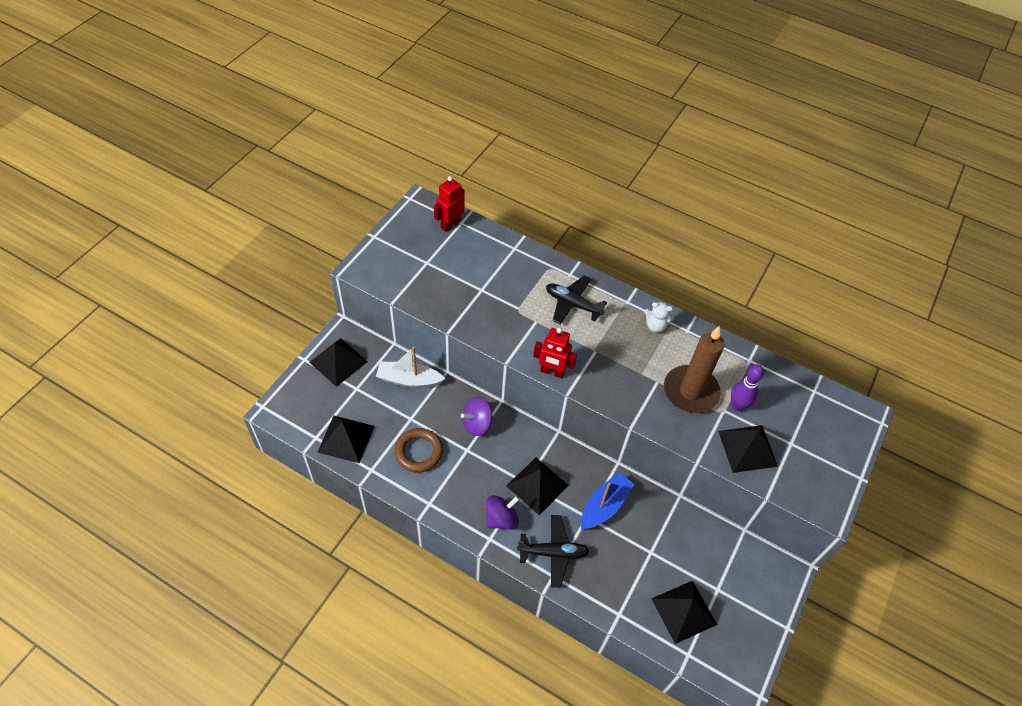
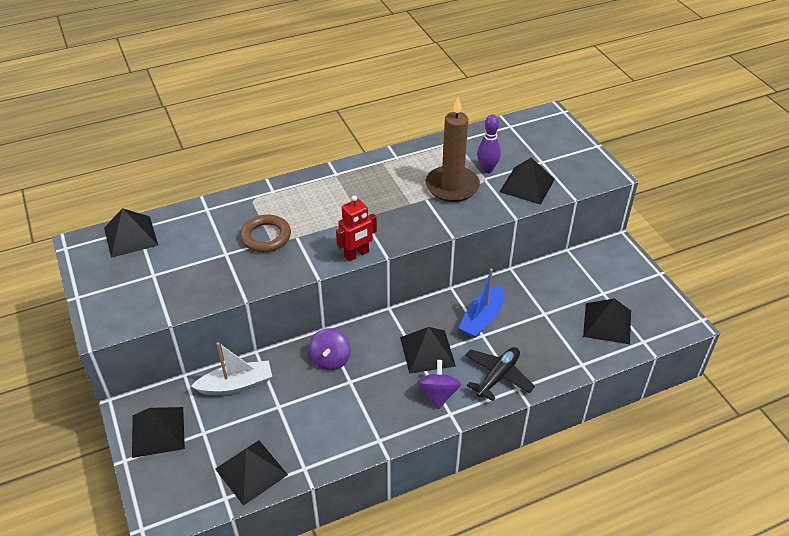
camera: 50 degrees left, 10 degrees down
(409, 380) = (236, 385): white boat -> white boat turned 150 degrees counterclockwise
(418, 452) = (319, 419): brown ring -> brown ring (266, 237)
(450, 224) = (131, 236): red robot -> black pyramid
(572, 304) = (304, 205): black plane -> none
(604, 506) = (482, 318): blue boat -> blue boat turned 135 degrees counterclockwise
(655, 326) = (375, 171): white teddy bear -> none

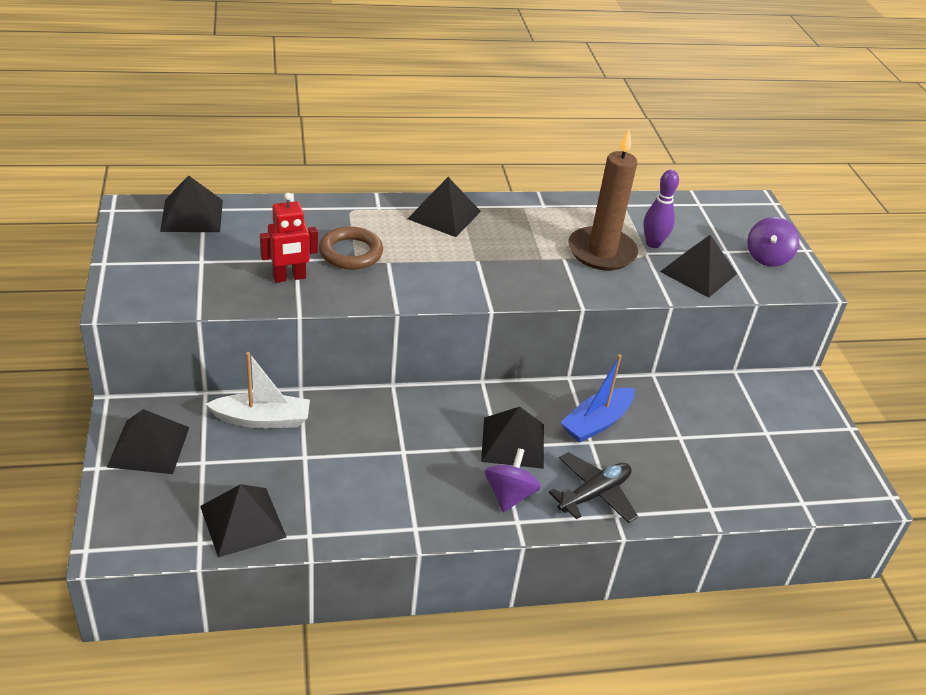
camera: 10 degrees right, 5 degrees down
(330, 359) = (388, 421): purple spinning top -> purple spinning top (767, 257)
(357, 254) = (454, 297): red robot -> red robot (289, 277)
(607, 323) = (760, 469): black pyramid -> black pyramid (444, 215)

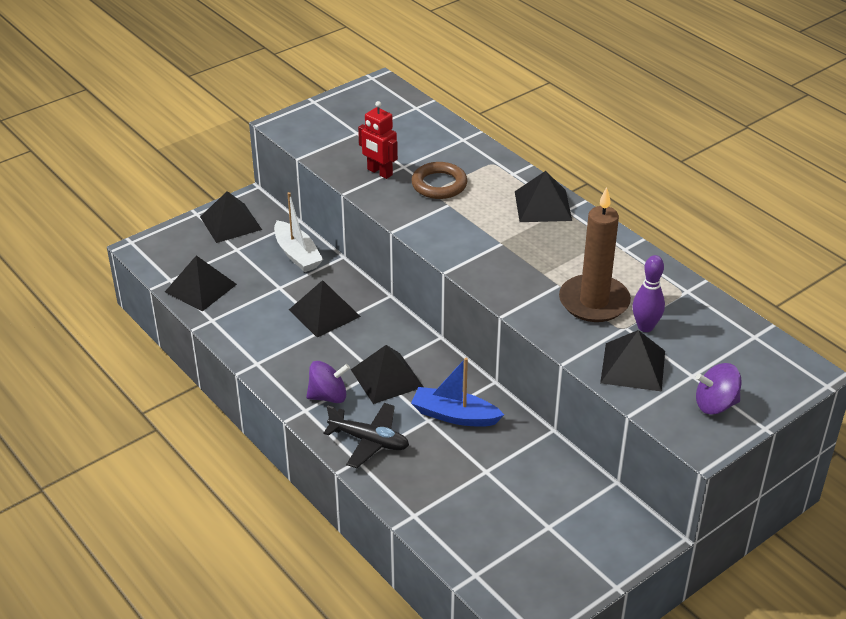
camera: 65 degrees right, 0 degrees up
(192, 215) = (402, 107): black pyramid -> black pyramid (324, 313)

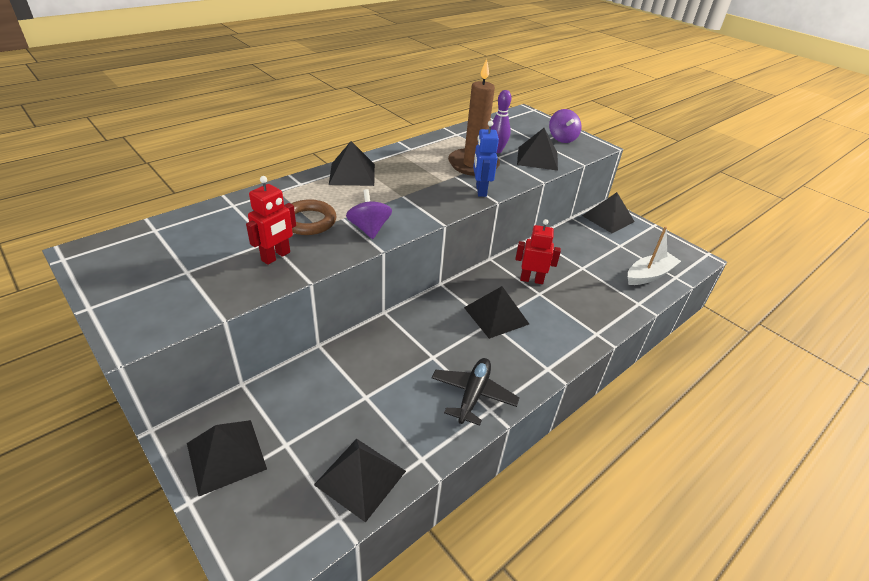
camera: 95 degrees left, 0 degrees up
(297, 254) = (308, 383): white boat -> white boat (649, 275)
(324, 313) = (410, 358): black pyramid -> black pyramid (608, 218)
(328, 396) = (526, 352): purple spinning top -> purple spinning top (369, 229)
(369, 441) = (573, 326): black plane -> black plane (473, 395)
(454, 415) = (531, 280): blue boat -> red robot
(525, 304) = (480, 190): none -> blue robot

